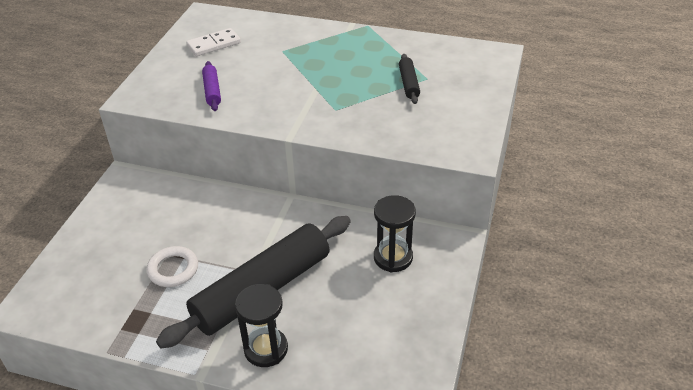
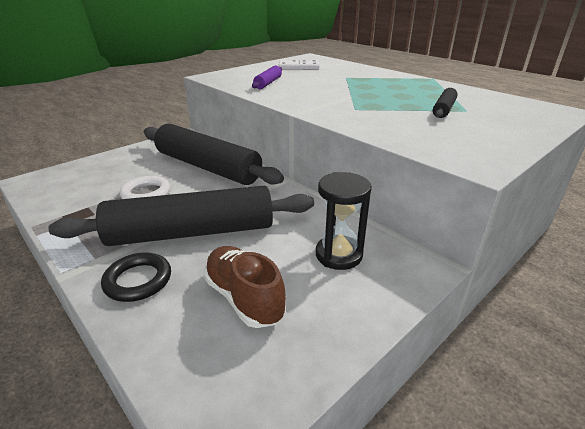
camera: 30 degrees right, 10 degrees down
(198, 212) = (207, 167): none -> black rolling pin
(266, 349) = (138, 280): black hourglass -> black ring
(356, 323) = (244, 298): none -> brown shoe

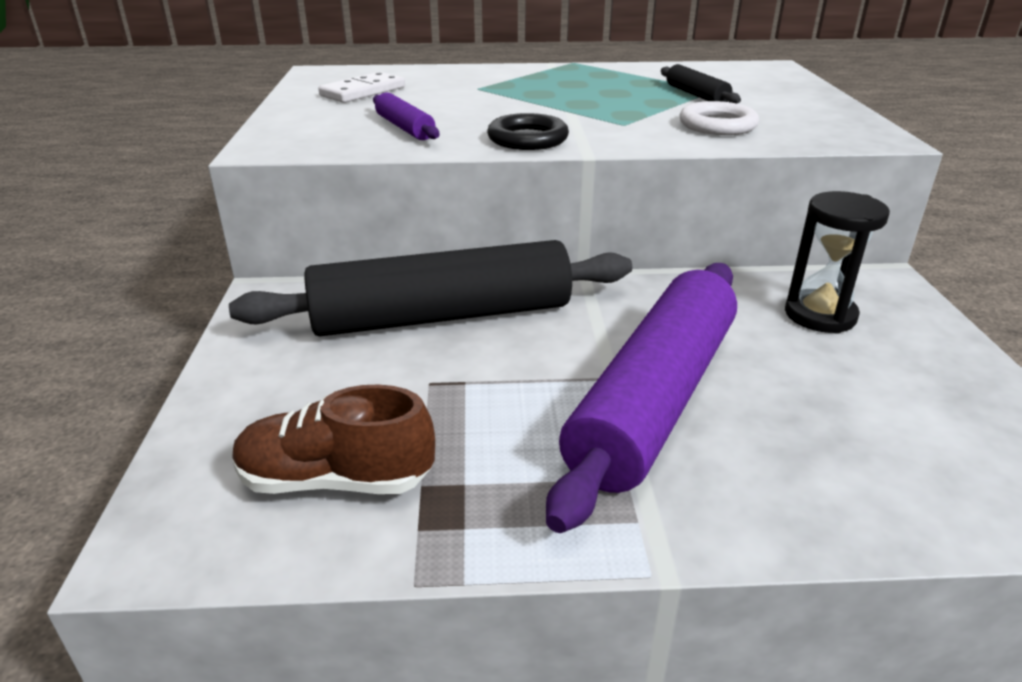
camera: 50 degrees left, 0 degrees up
(138, 280) = (752, 490): black ring -> black ring (527, 139)
(146, 193) = (458, 403): white ring -> white ring (717, 125)
(192, 233) = (655, 399): black rolling pin -> purple rolling pin
(244, 298) = (865, 412): brown shoe -> brown shoe (335, 480)

